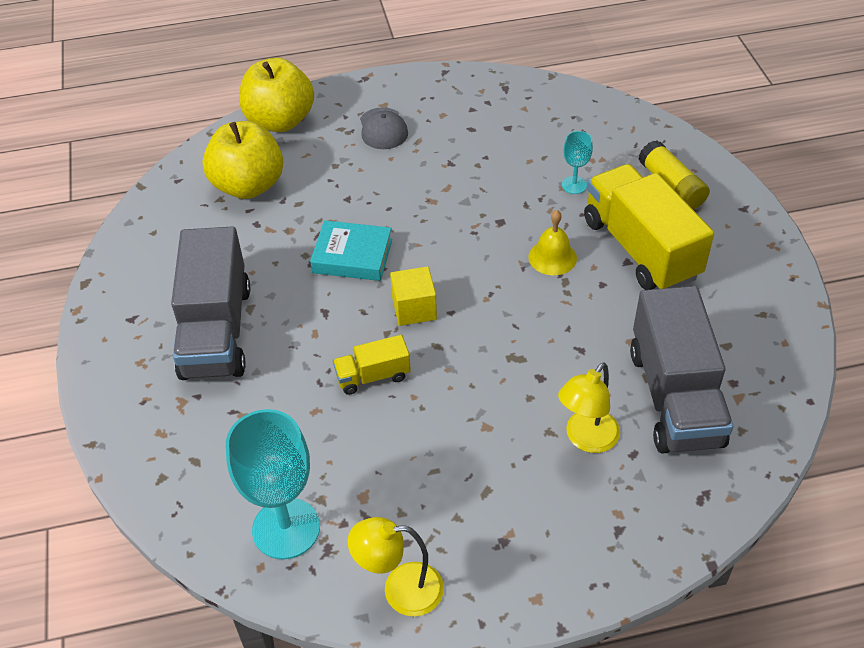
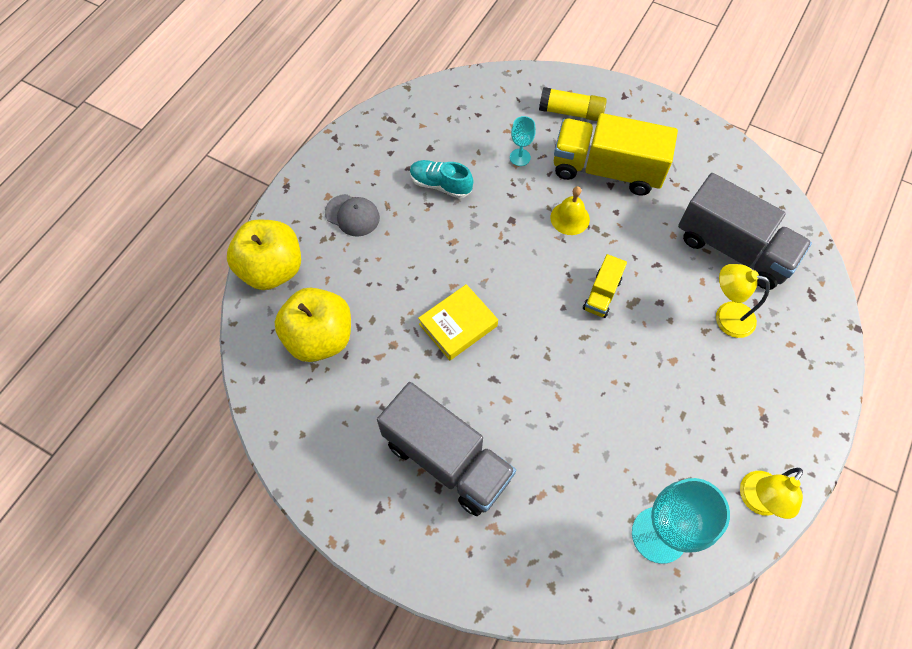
camera: 50 degrees left, 15 degrees up
(352, 256) = (458, 325): turquoise book -> yellow book
(373, 376) = (577, 392): yellow truck -> yellow truck (602, 294)
(414, 309) = (541, 325): yellow cube -> none
(479, 157) = (440, 185): none -> turquoise shoe
(586, 439) = (726, 317): yellow lamp -> yellow lamp turned 120 degrees clockwise

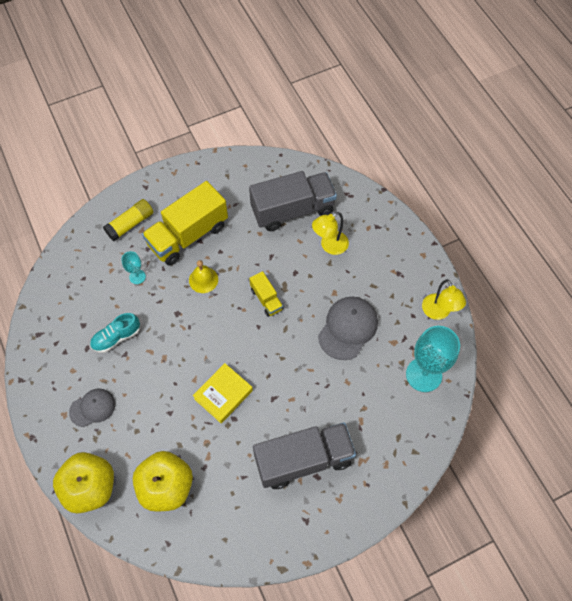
camera: 55 degrees left, 0 degrees up
(458, 325) = (223, 394): yellow book -> yellow book turned 45 degrees clockwise
(642, 405) = (348, 328): none -> grey cap

